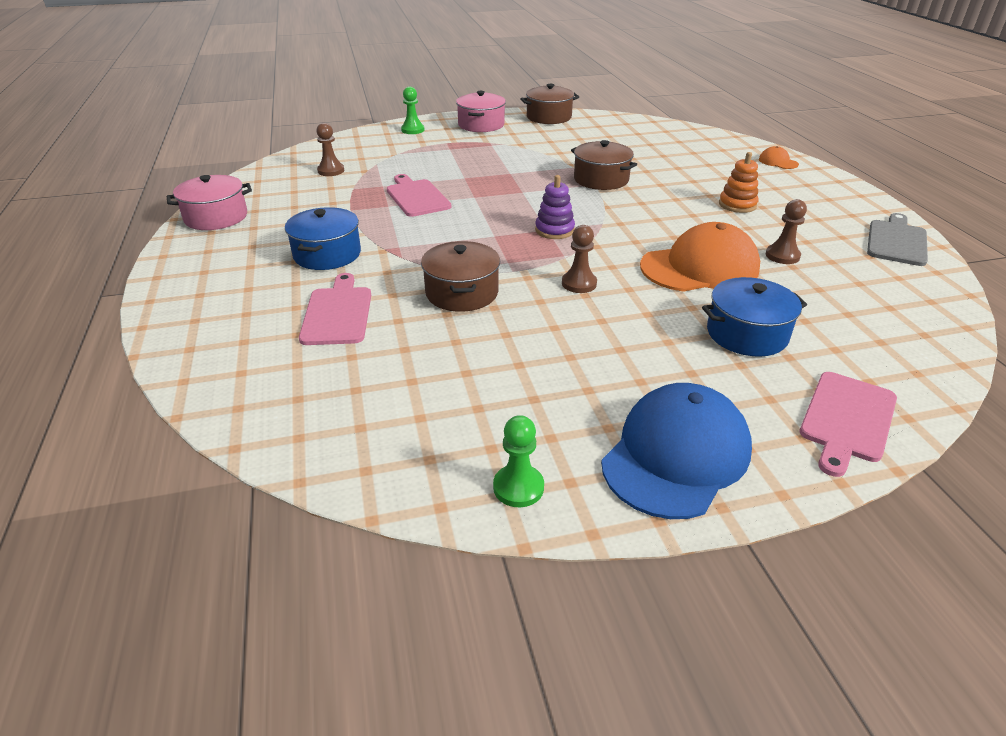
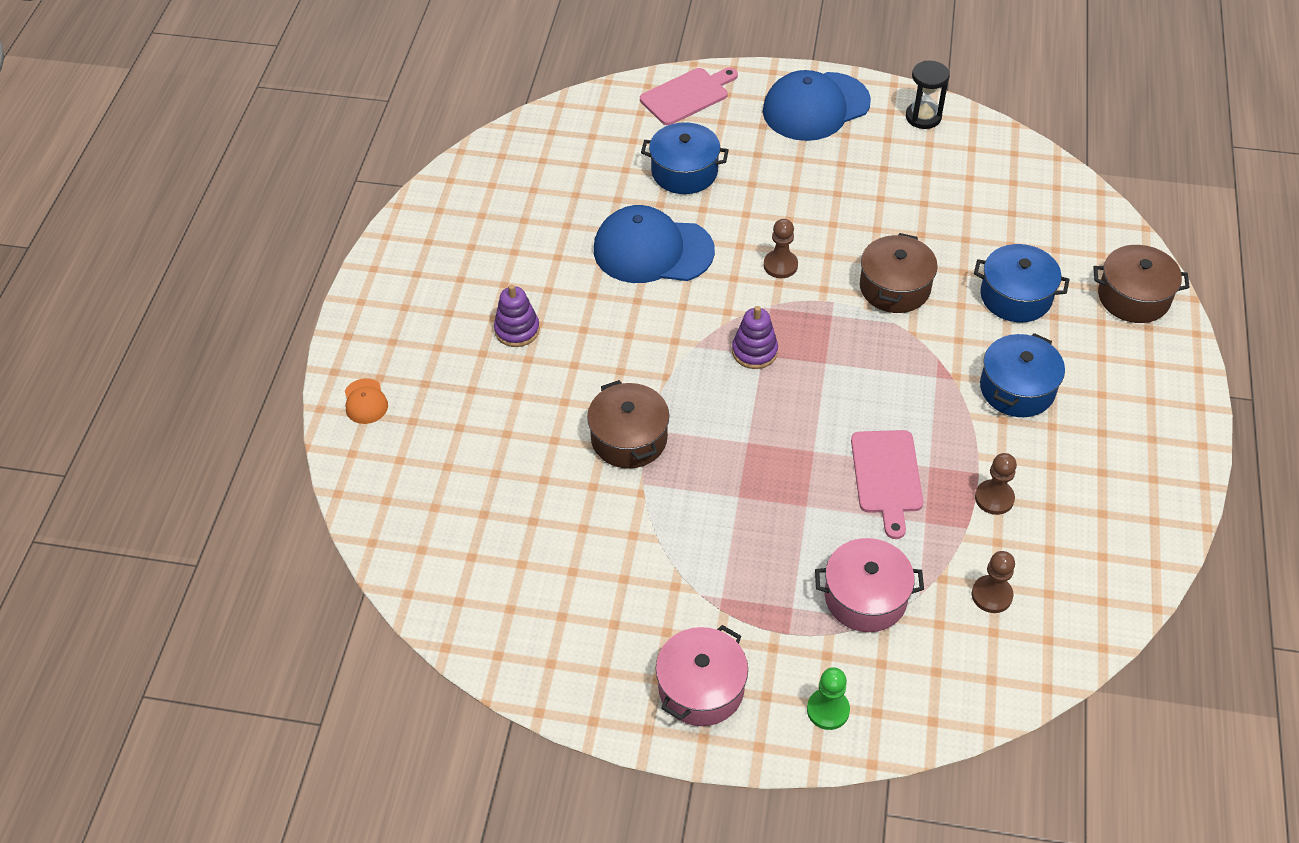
camera: 155 degrees left, 15 degrees up
(216, 217) = (1151, 512): pink pot -> pink pot (865, 597)
(338, 313) = (1016, 296): pink cutting board -> blue pot
(518, 487) = (923, 117): green pawn -> black hourglass
(549, 117) = (567, 678): brown pot -> brown pot (1133, 297)
(700, 267) = (652, 250): orange cap -> blue cap
(737, 205) = (517, 330): orange stacking toy -> purple stacking toy
(782, 256) = (560, 240): brown pawn -> brown pawn (994, 498)
(897, 241) = (429, 224): grey cutting board -> none

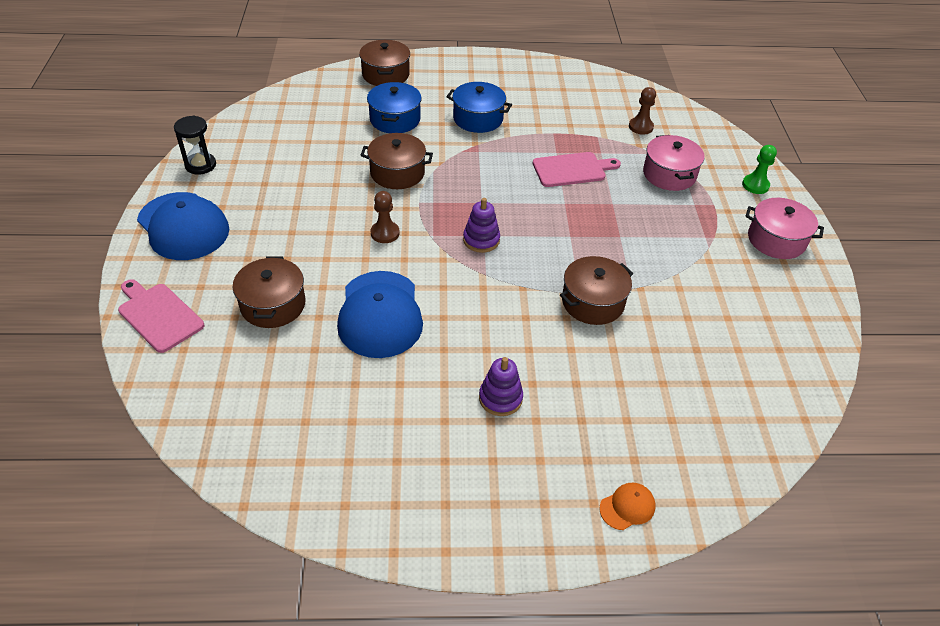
camera: 105 degrees left, 5 degrees down
(684, 171) = (273, 305): blue pot -> brown pot
(994, 498) = (570, 127): brown pawn -> none

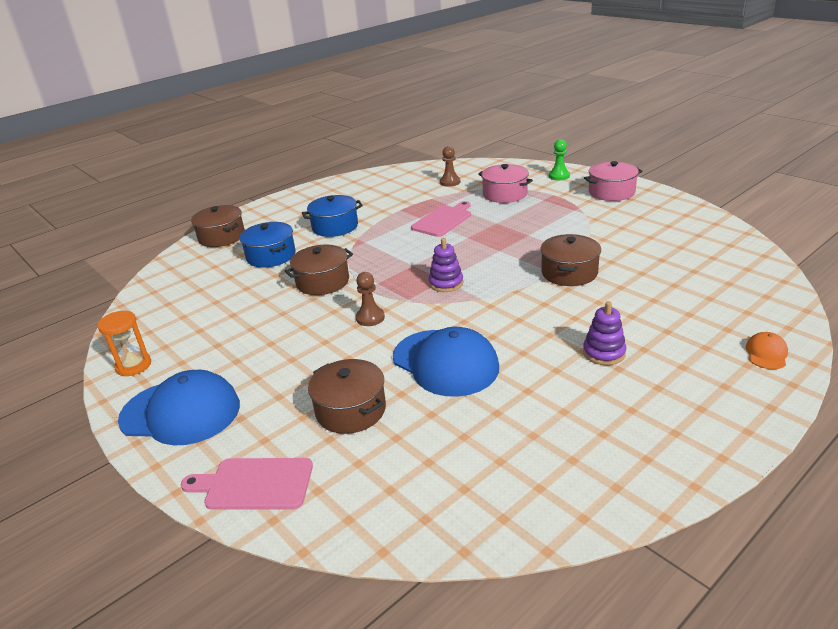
camera: 35 degrees left, 15 degrees down
(200, 165) = (133, 366): black hourglass -> orange hourglass

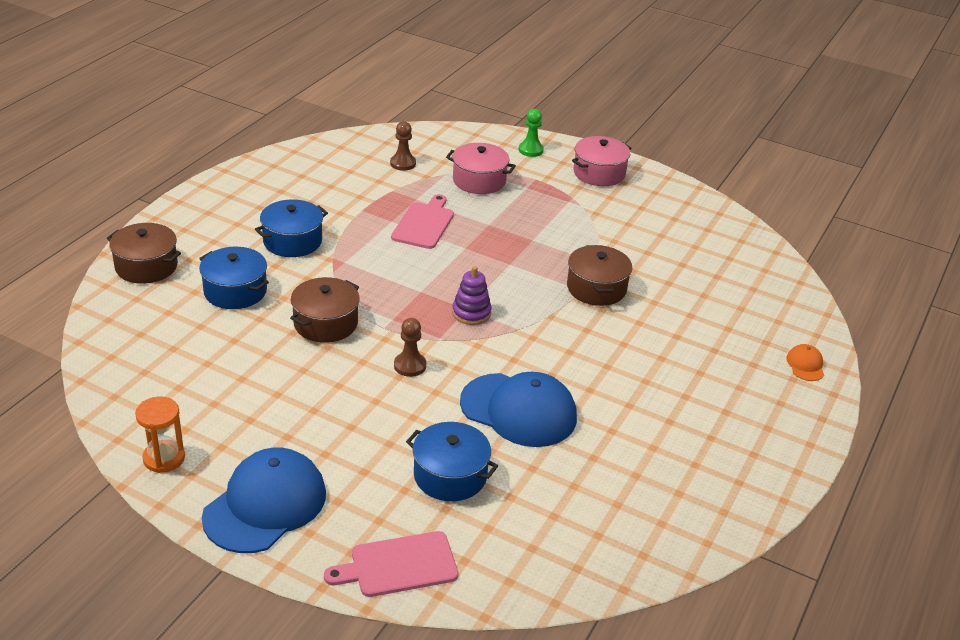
camera: 25 degrees left, 5 degrees up
(181, 412) = (265, 505): blue cap -> blue cap turned 45 degrees counterclockwise
(350, 410) = (450, 475): brown pot -> blue pot
(604, 353) = (666, 381): purple stacking toy -> none

